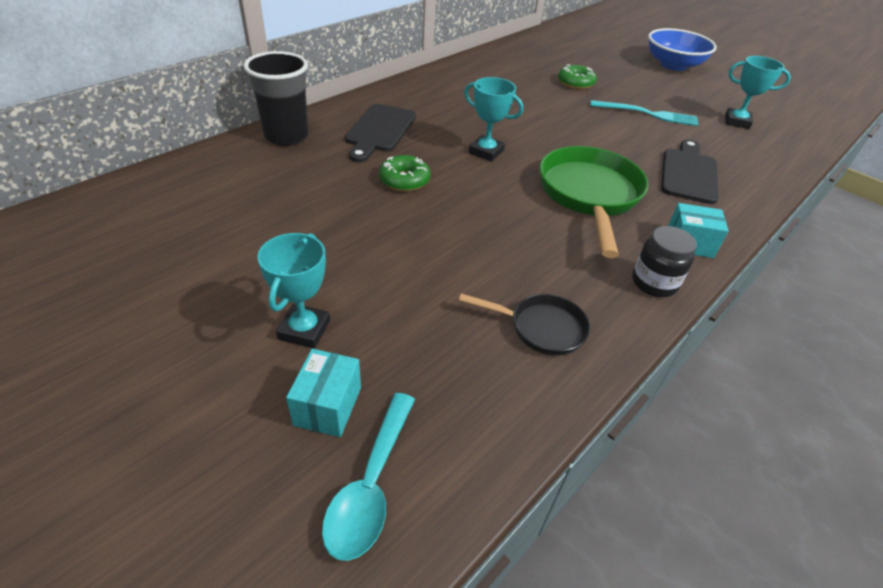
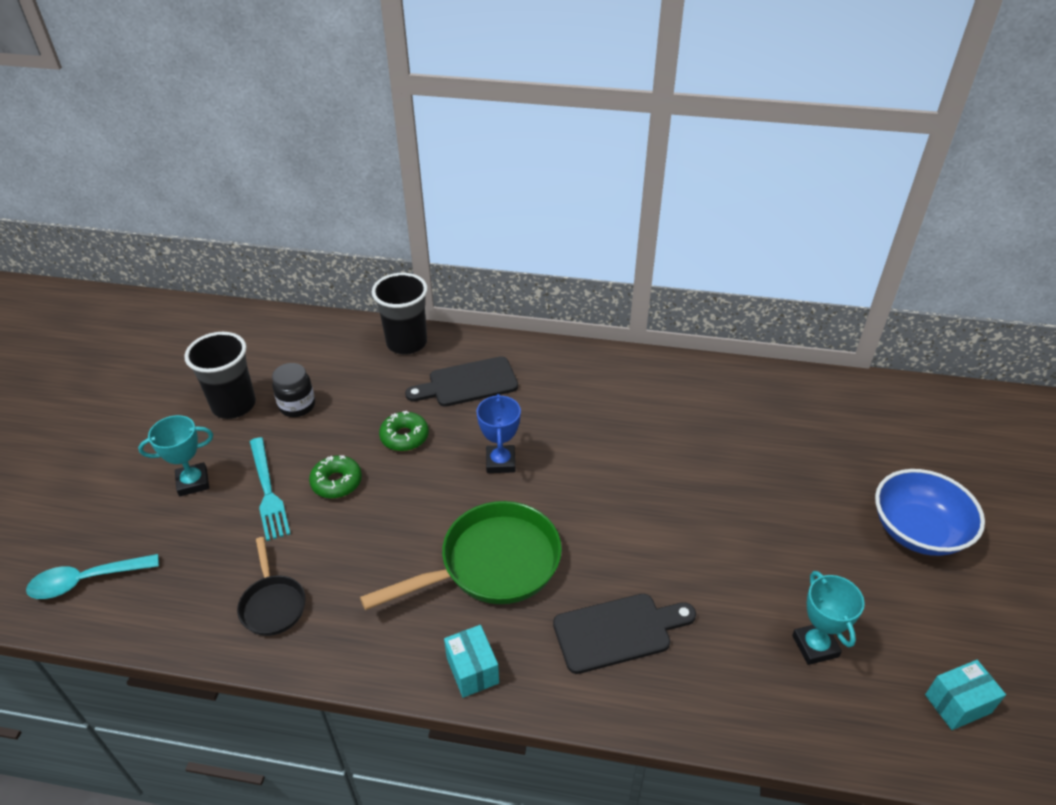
camera: 60 degrees right, 0 degrees up
(219, 259) = (234, 405): none -> black cup
(328, 406) = (135, 529): turquoise box -> turquoise box (957, 704)
(486, 152) = (500, 462): turquoise trophy -> blue trophy
(575, 83) = (732, 463): green donut -> green donut (336, 482)
(647, 114) = (728, 551): turquoise fork -> turquoise fork (268, 491)
(654, 283) = (385, 660): black jar -> black jar (297, 406)

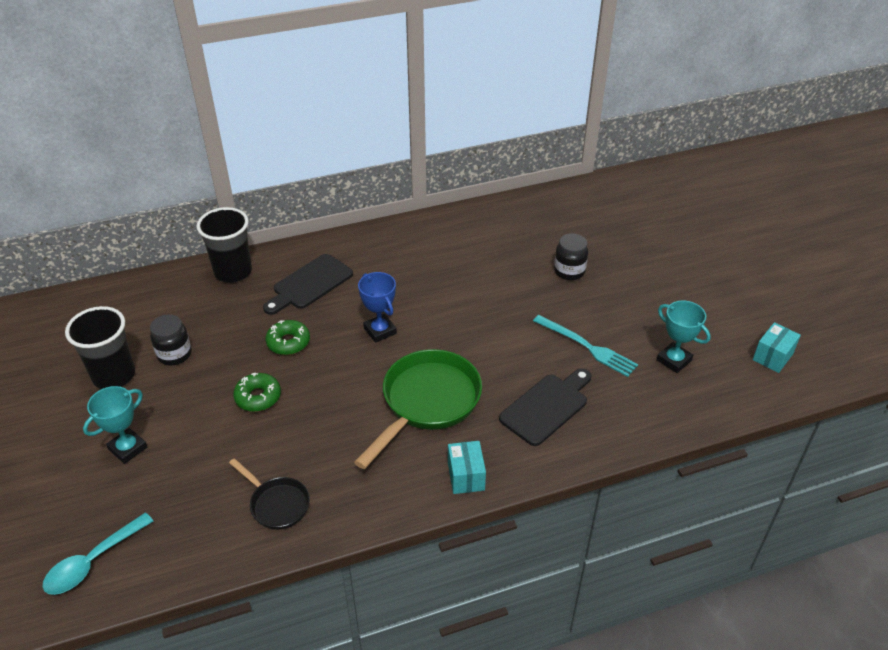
camera: 30 degrees left, 0 degrees up
(268, 491) = (203, 427): turquoise fork -> turquoise fork (587, 347)
(472, 670) = (466, 476): turquoise box -> turquoise box turned 45 degrees clockwise
(757, 478) = (569, 271): none -> black jar
(917, 531) = (688, 265): blue bowl -> none

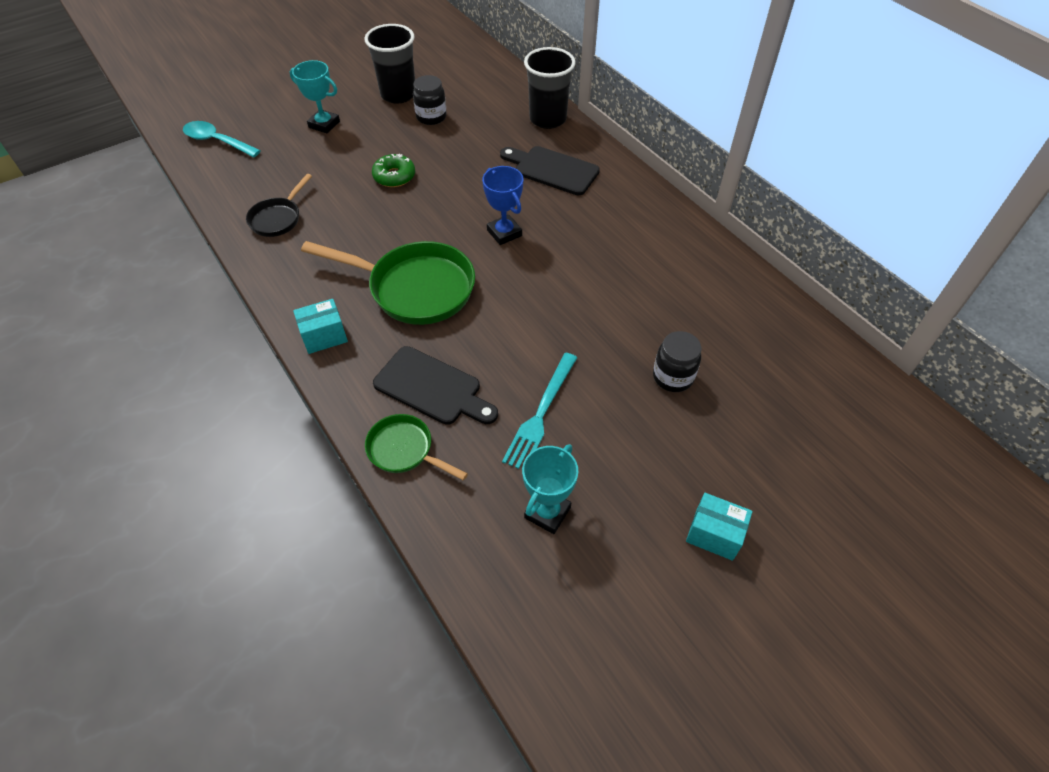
camera: 75 degrees right, 10 degrees up
(288, 342) = (467, 176): green donut -> none
(380, 331) = (504, 233): blue trophy -> blue trophy turned 75 degrees counterclockwise
(606, 433) = (404, 450): none -> green pan
(772, 357) = (596, 646): turquoise box -> turquoise box (714, 534)

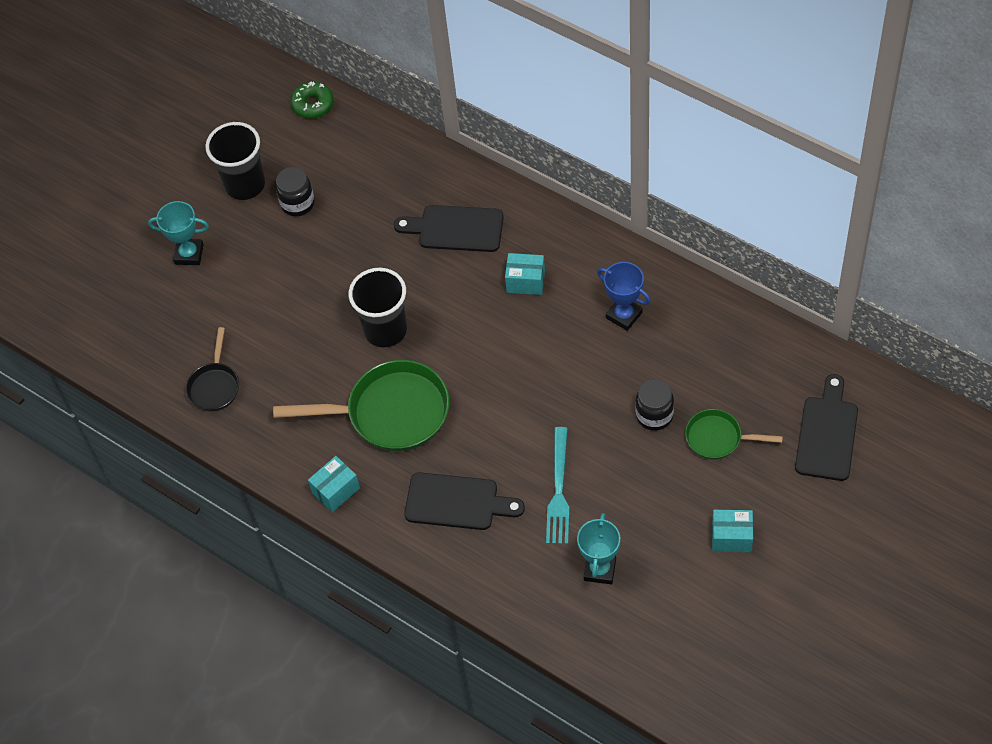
camera: 15 degrees left, 5 degrees up
(217, 141) = (89, 317): turquoise spoon -> none
(394, 176) = (301, 294): green donut -> green donut (313, 104)
(404, 450) = (463, 564): green pan -> green pan (718, 438)
(504, 233) = (443, 322): blue trophy -> blue trophy (624, 315)
(548, 119) = (421, 163): black cup -> black cup (385, 330)
(595, 225) = (525, 281): none -> turquoise box
(863, 461) = (827, 434): none -> black cutting board

